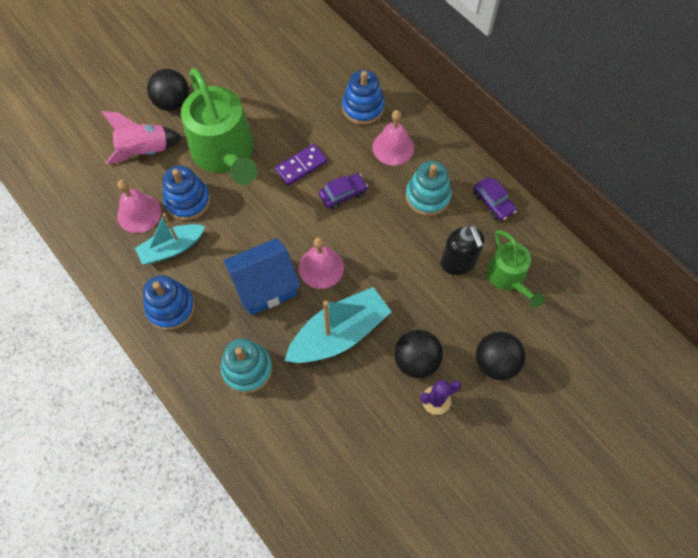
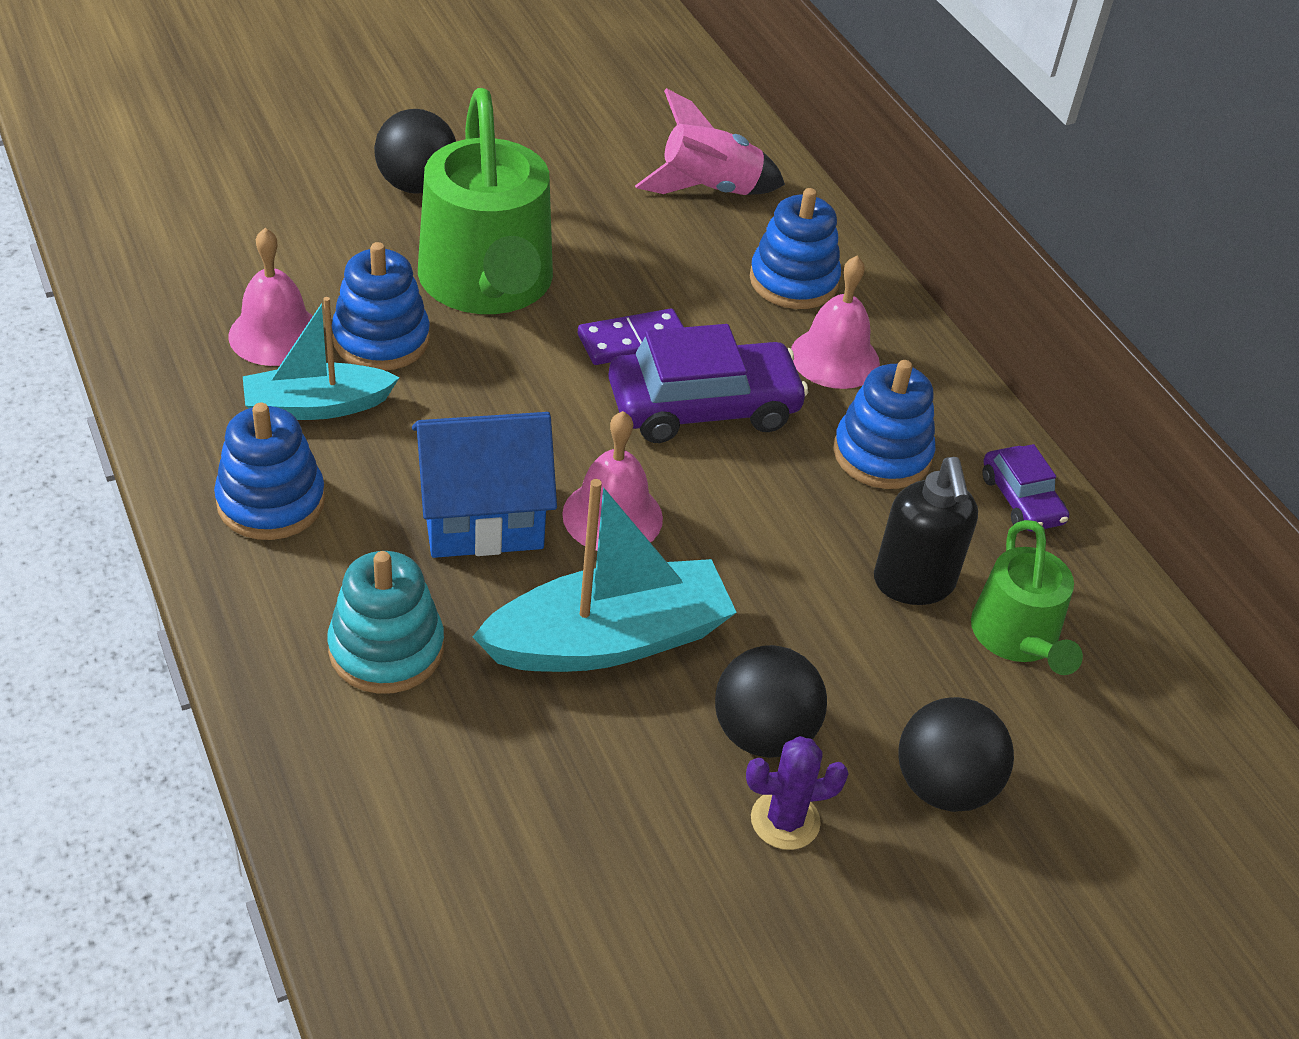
camera: 10 degrees right, 20 degrees down
(144, 150) = (330, 242): pink rocket -> pink rocket (709, 189)
(343, 194) = (703, 407): purple car -> purple car, size x1.85
(427, 196) = (882, 454): turquoise stacking toy -> blue stacking toy

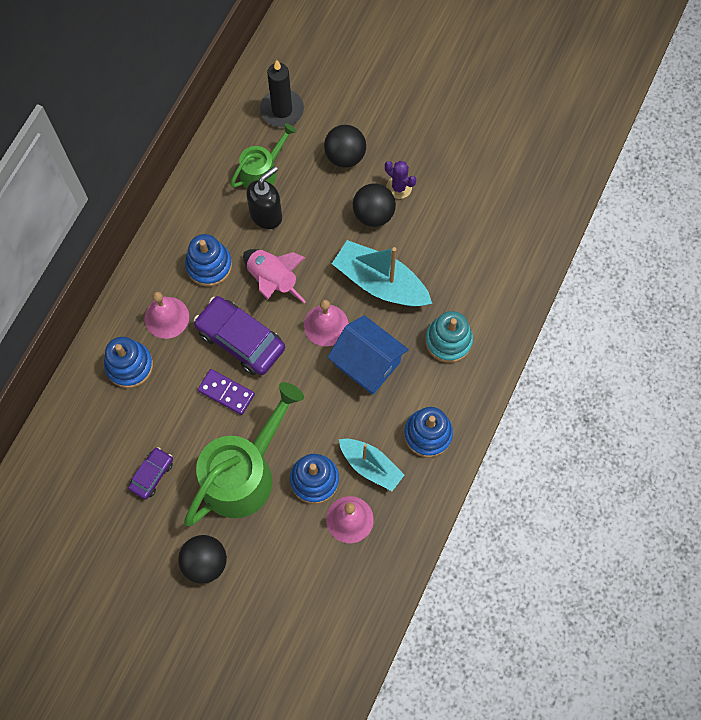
camera: 125 degrees left, 25 degrees up
(709, 189) = (92, 446): pink rocket -> pink rocket (272, 280)
(1021, 500) = (190, 209): purple car -> purple car (152, 475)
(1148, 763) = (282, 110): none -> black candle

